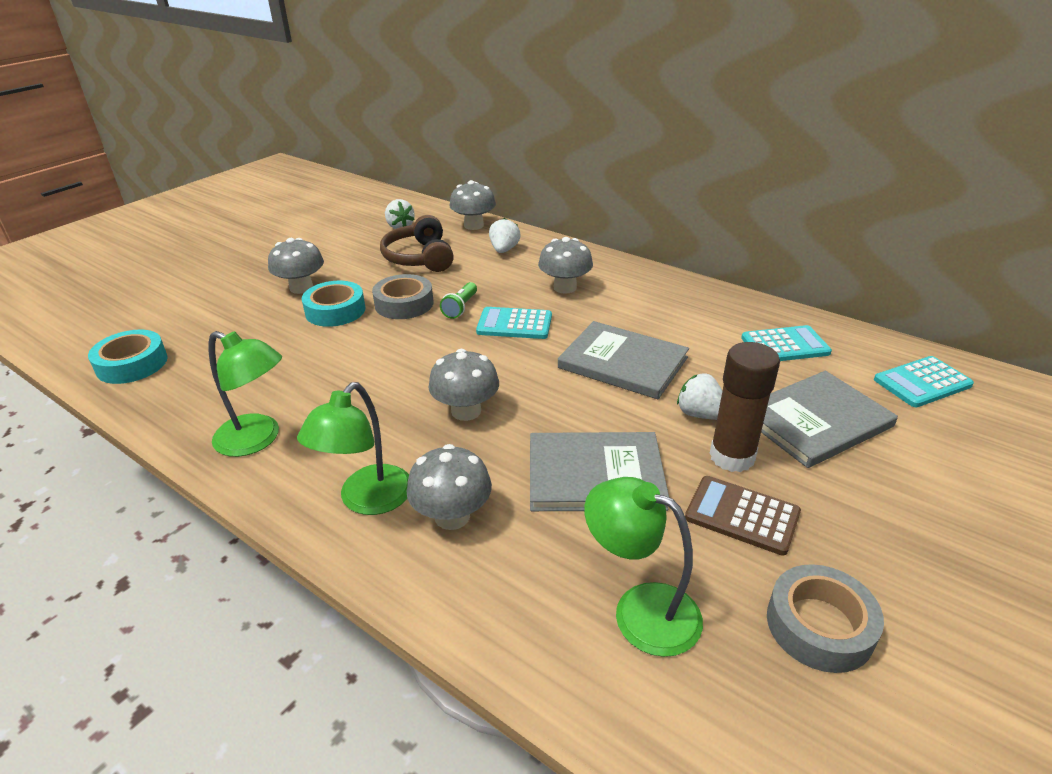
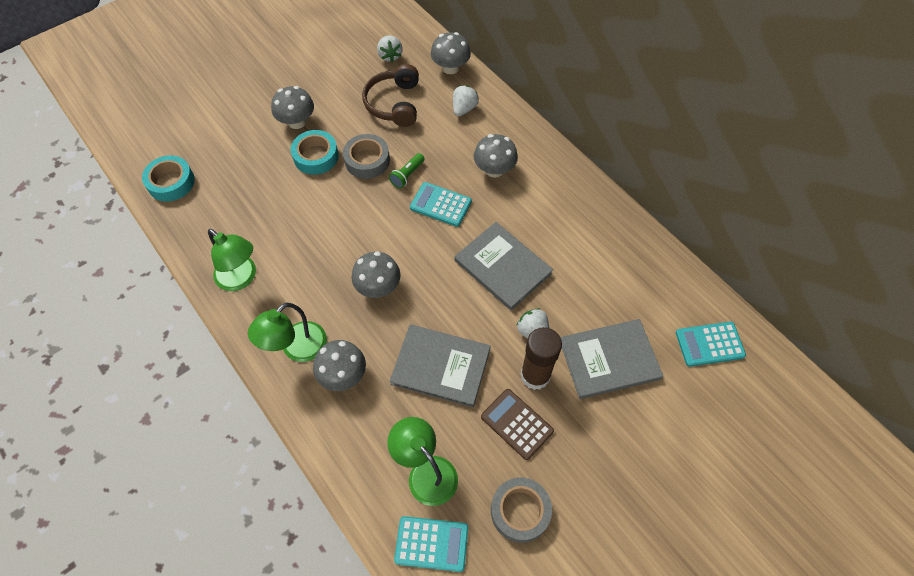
camera: 15 degrees right, 25 degrees up
(785, 345) = (631, 279): turquoise calculator -> turquoise calculator (431, 543)

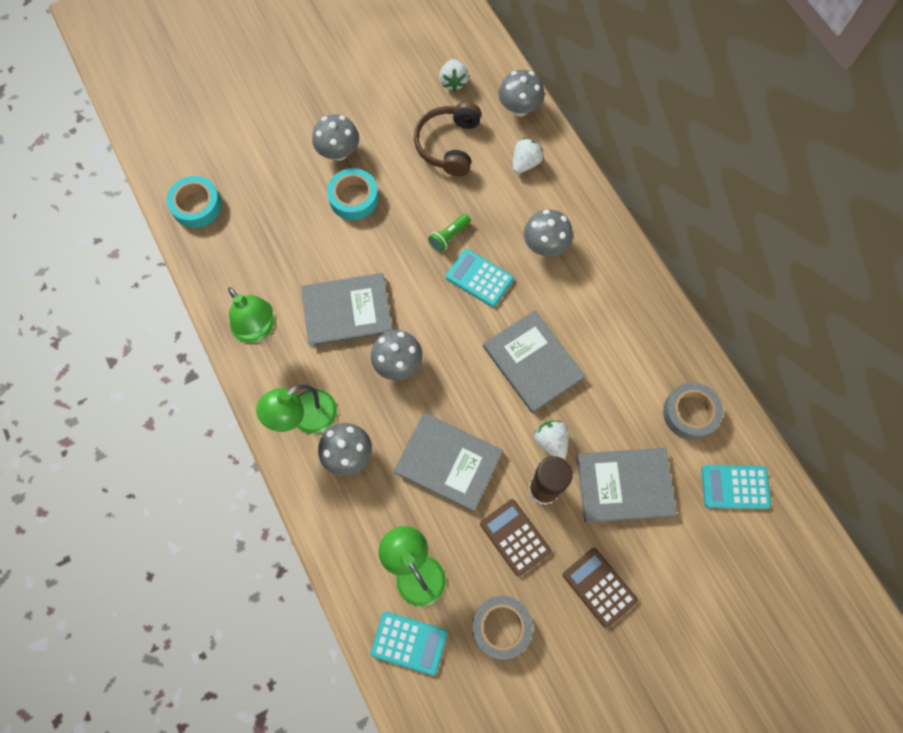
camera: 10 degrees right, 10 degrees up
(323, 249) = (347, 311): none -> grey book
(367, 160) = (408, 211): grey tape -> grey tape (690, 413)
(606, 456) = (599, 587): none -> brown calculator

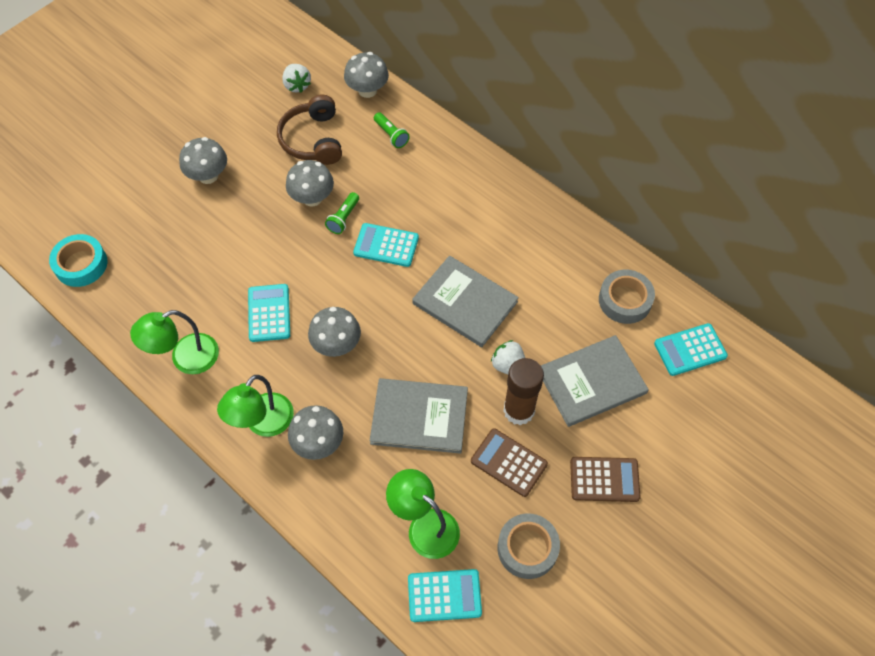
camera: 20 degrees left, 10 degrees down
(258, 330) = (185, 358): green lamp -> green lamp turned 120 degrees clockwise
(347, 311) = (269, 313): grey book -> turquoise calculator
(353, 198) = (238, 211): turquoise tape -> none
(525, 163) = (391, 135): white strawberry -> green flashlight
(545, 245) = (437, 199): grey mushroom -> grey mushroom (312, 198)
(599, 587) = (604, 479): brown calculator -> brown calculator turned 150 degrees clockwise

